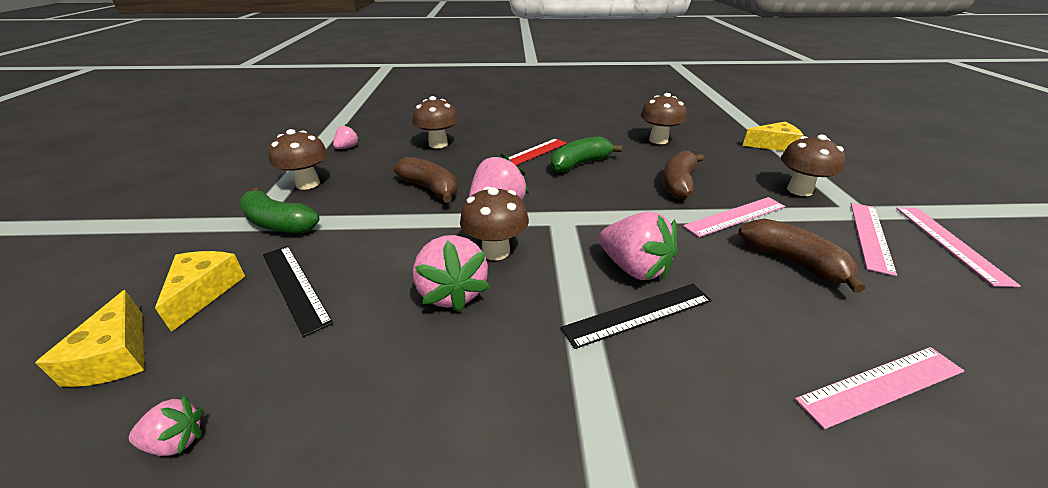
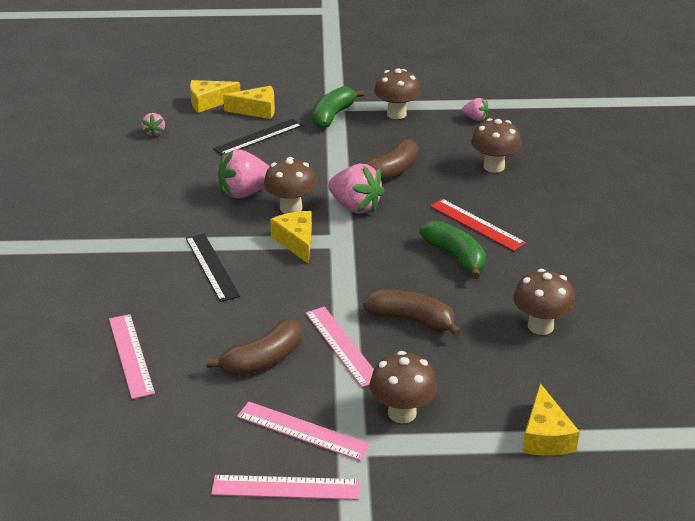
camera: 90 degrees right, 0 degrees up
(569, 245) = (296, 242): none -> yellow cheese
(634, 268) = (263, 271): pink strawberry -> none

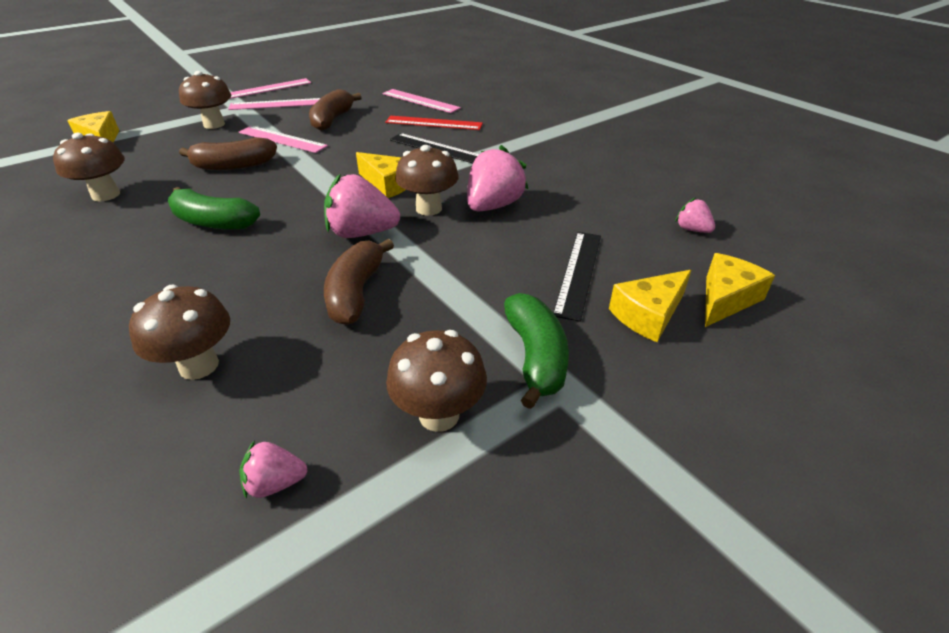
camera: 145 degrees right, 5 degrees up
(476, 224) = (200, 264): red ruler -> red ruler (434, 123)

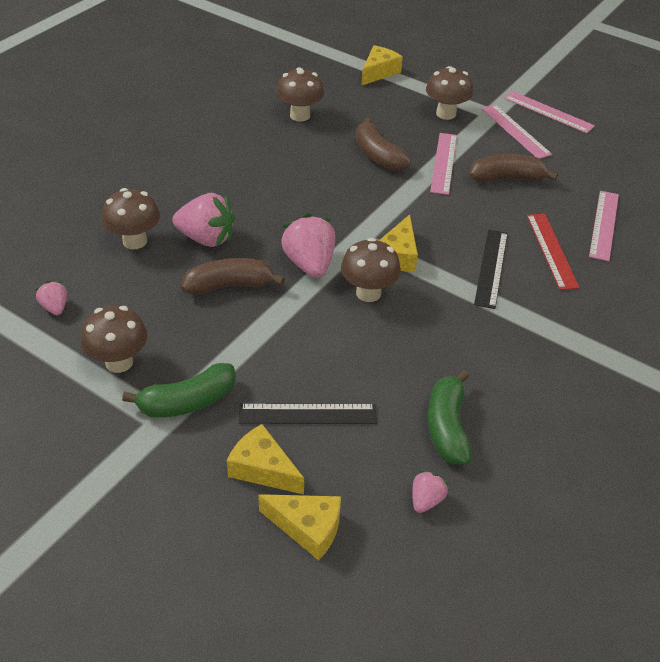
camera: 70 degrees right, 5 degrees up
(213, 222) = (288, 181): green banana -> green banana (447, 427)
(493, 206) = (395, 335): pink strawberry -> pink strawberry (206, 238)

